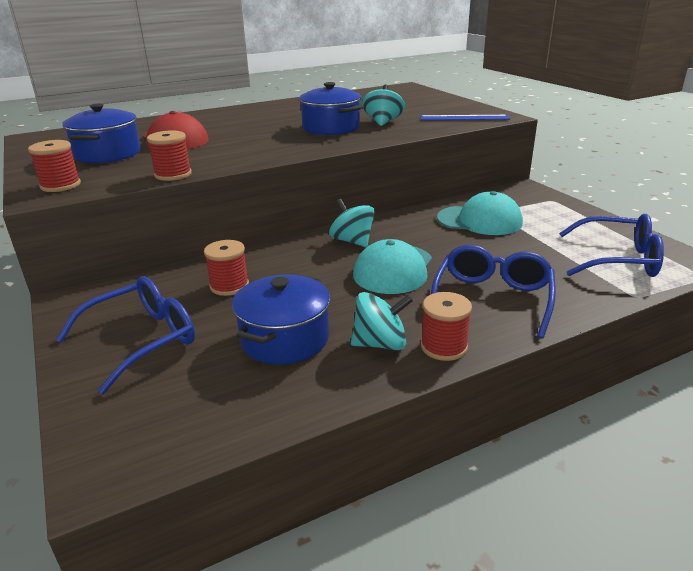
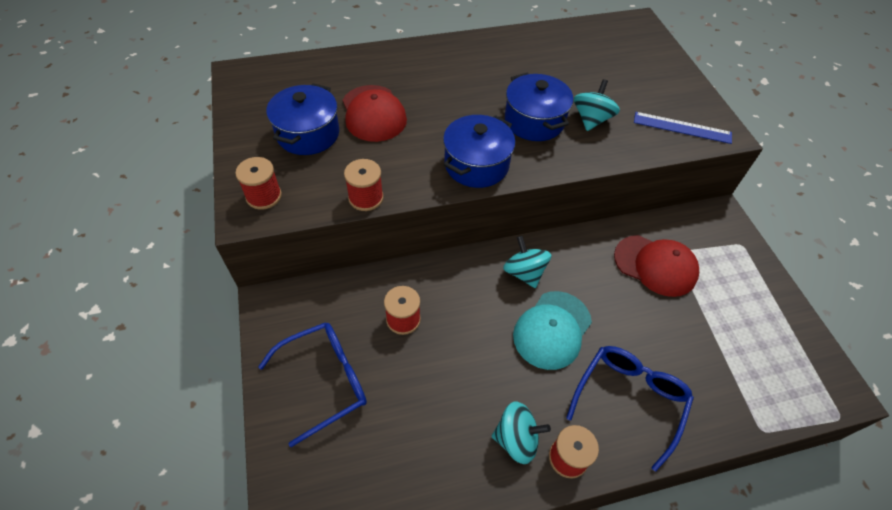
camera: 10 degrees right, 25 degrees up
(285, 339) = (439, 411): blue pot -> blue pot (476, 165)
(479, 220) = (655, 265): turquoise cap -> red cap
(618, 259) = (769, 368): blue glasses -> none

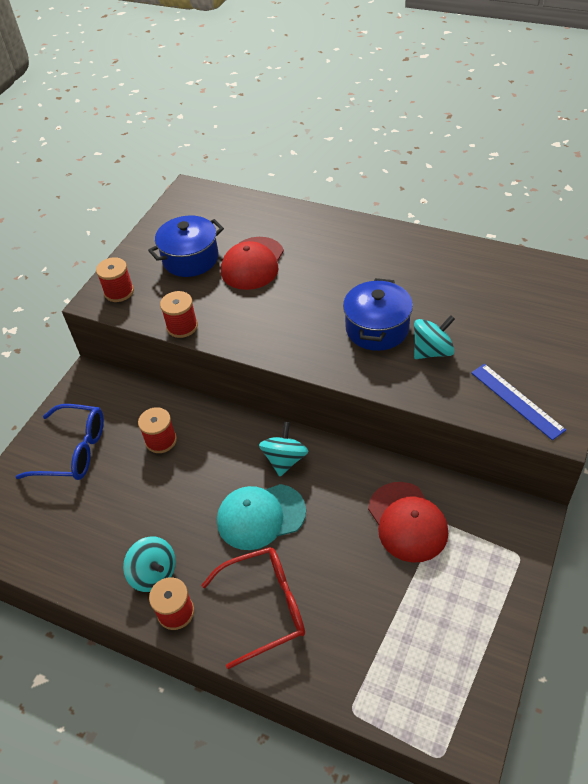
camera: 45 degrees right, 5 degrees down
(476, 165) = (288, 342): blue pot -> none
(629, 399) = (265, 607): blue glasses -> red glasses

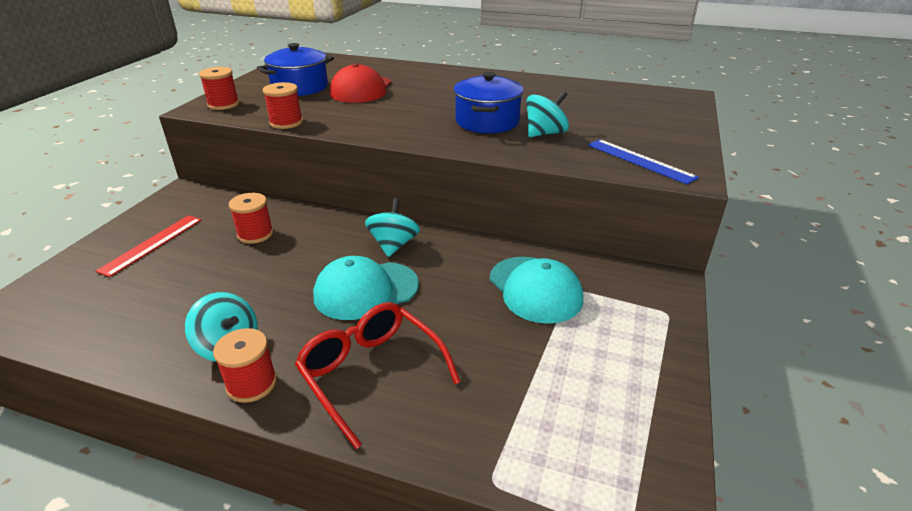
camera: 10 degrees left, 15 degrees down
(74, 451) = (152, 244): blue glasses -> red ruler
(265, 607) = (371, 373): red glasses -> red glasses turned 105 degrees counterclockwise
(407, 522) = (535, 289): red cap -> turquoise cap

